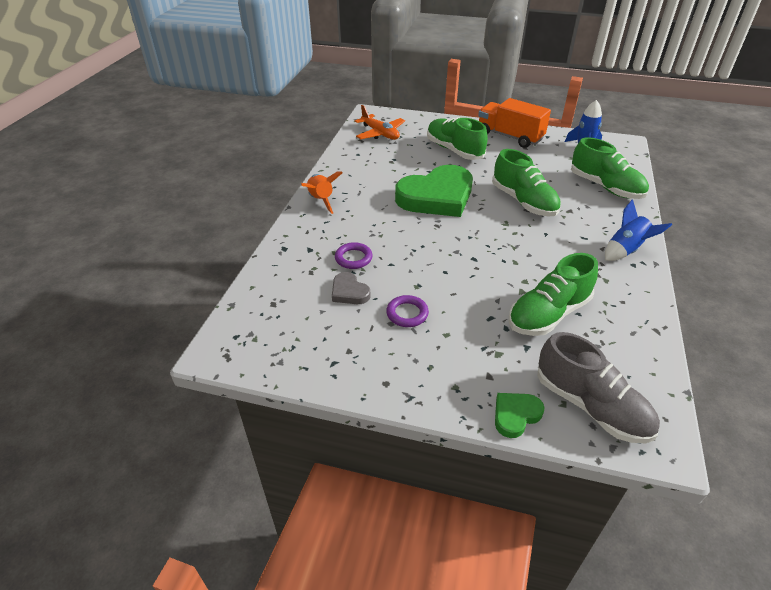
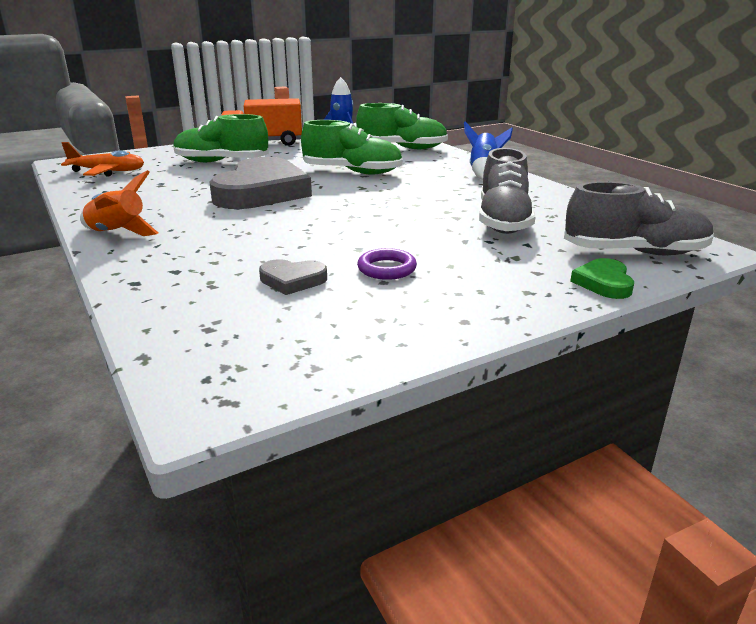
camera: 45 degrees left, 15 degrees down
(353, 258) = (248, 257): purple ring -> none
(437, 197) = (261, 192): green heart -> grey heart
(548, 314) = (503, 221): green shoe -> grey shoe

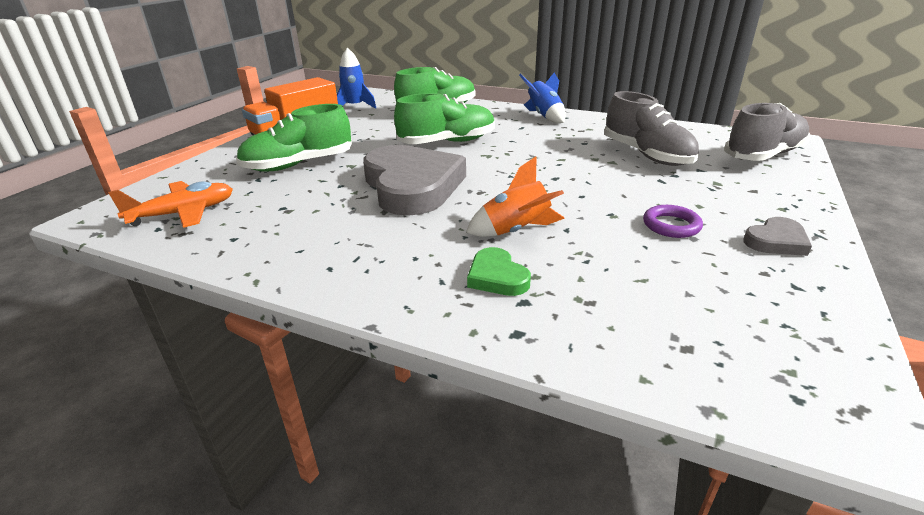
camera: 35 degrees left, 5 degrees up
(117, 233) = (369, 284): orange rocket -> orange rocket (516, 231)
(292, 280) = (636, 266): grey heart -> grey heart (776, 241)
(603, 283) = (800, 184): green heart -> green heart (497, 277)

